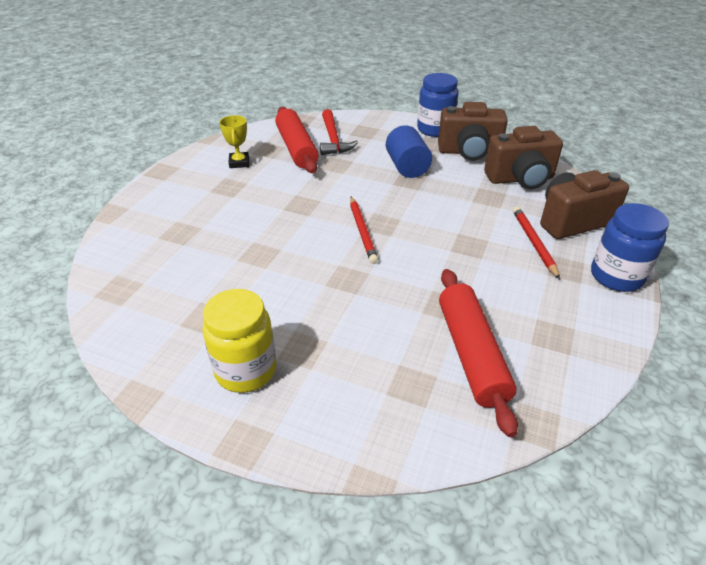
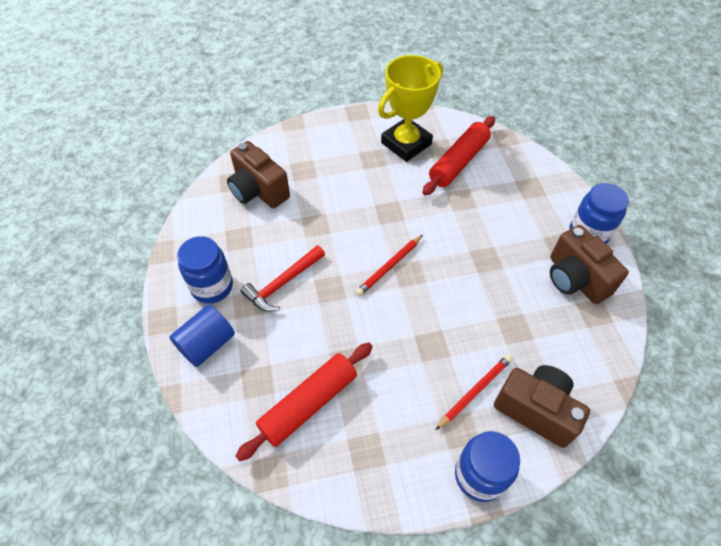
camera: 55 degrees right, 15 degrees up
(239, 163) = (406, 143): yellow trophy -> yellow trophy, size x2.13
(246, 370) = (212, 286): yellow jar -> blue jar
(333, 139) = (495, 175): red hammer -> red hammer (282, 283)
(407, 167) = (503, 247): blue cylinder -> blue cylinder (207, 344)
(520, 179) = (568, 340): brown camera -> brown camera (258, 191)

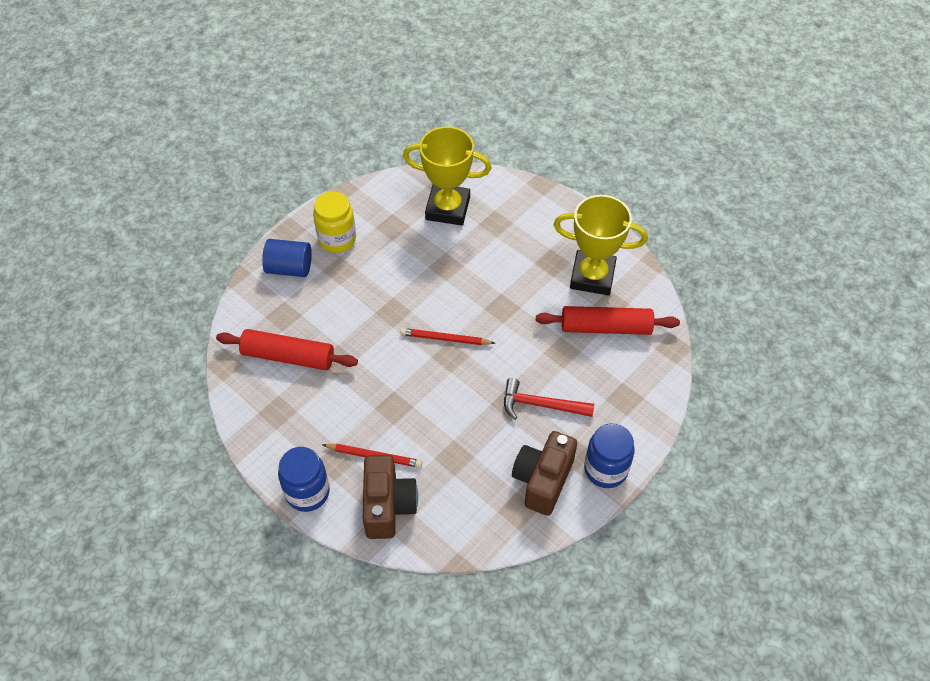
camera: 55 degrees right, 0 degrees up
(212, 286) = (337, 239): blue jar -> yellow jar
(258, 191) = (447, 208): brown camera -> yellow trophy
(282, 283) = (373, 279): red hammer -> red hammer (541, 404)

